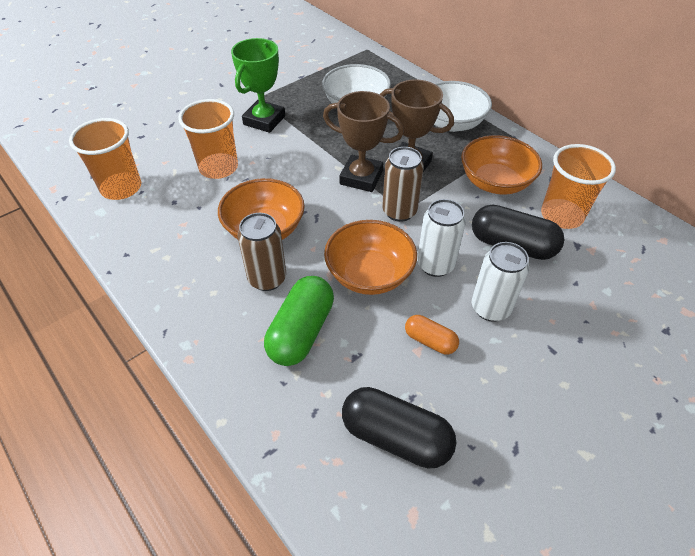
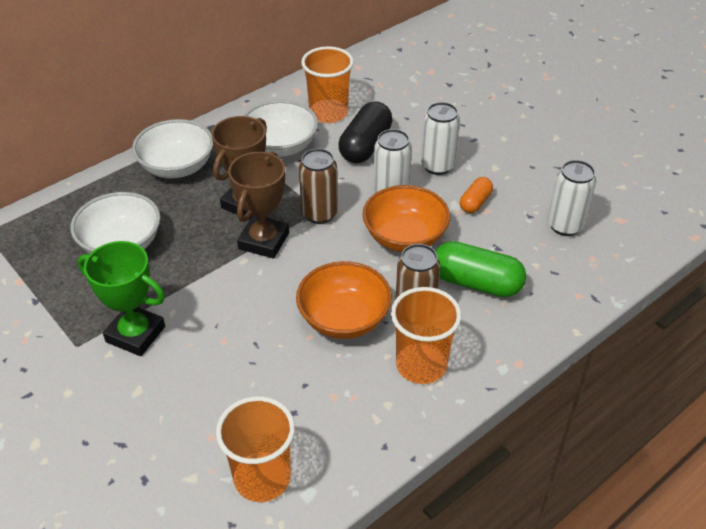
camera: 90 degrees left, 5 degrees down
(218, 168) = (231, 373): orange cup -> orange cup (421, 365)
(396, 437) = (565, 226): black capsule -> white can
(495, 182) = (280, 146): orange bowl -> white bowl

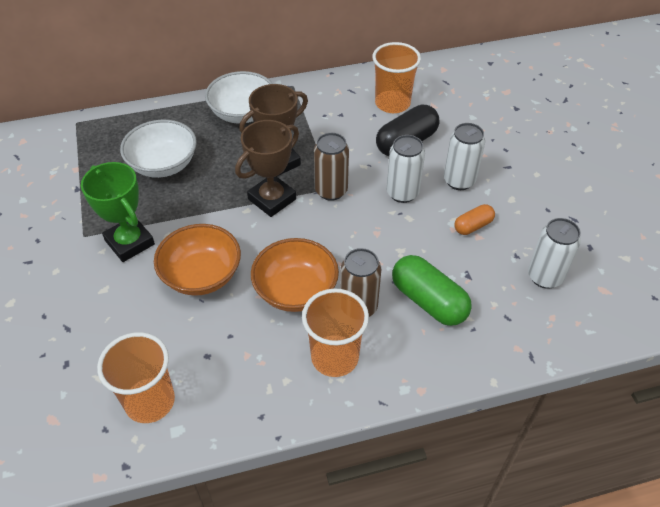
camera: 25 degrees right, 5 degrees up
(280, 146) = (334, 121): white bowl -> none
(405, 237) = (390, 236): orange bowl -> orange bowl (201, 275)

